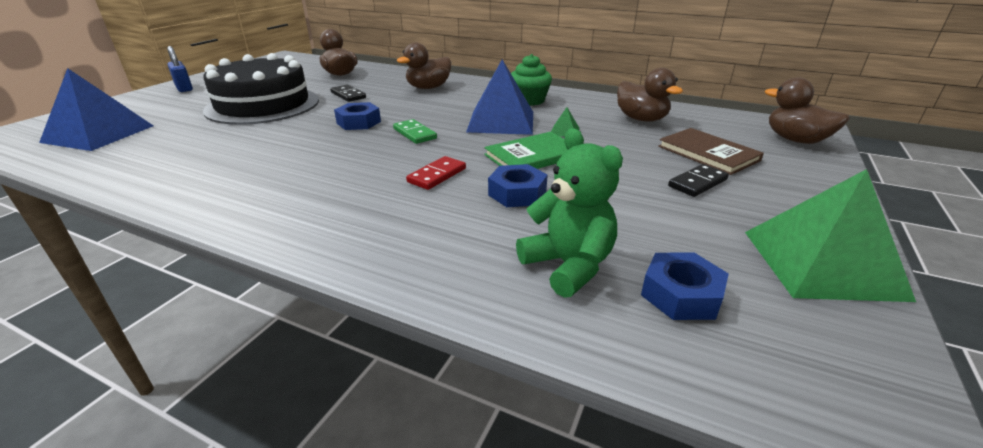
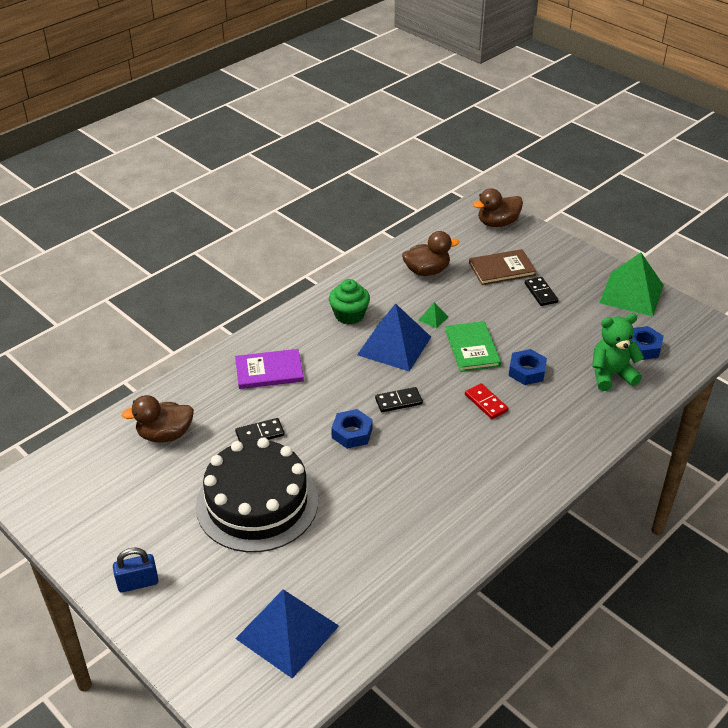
camera: 70 degrees left, 10 degrees up
(414, 134) = (398, 401): green domino -> black domino
(428, 88) = (269, 371): brown duck -> purple book

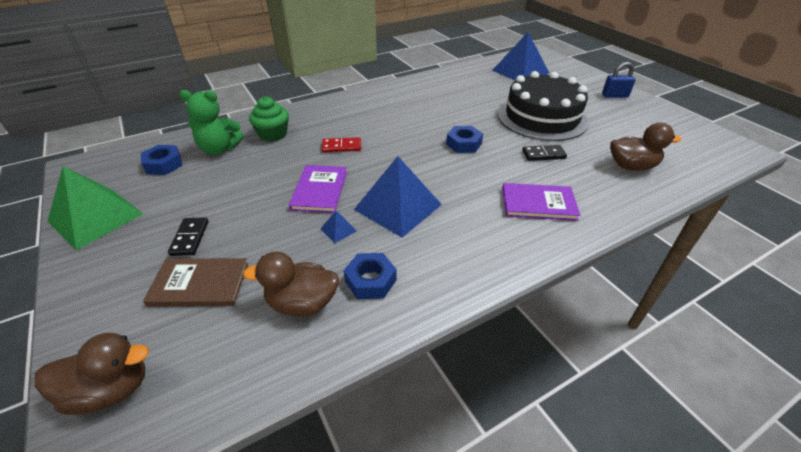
camera: 165 degrees left, 0 degrees up
(349, 315) = (436, 253): green cupcake -> green cupcake (273, 134)
(398, 401) = (416, 159): black domino -> none
(433, 318) = (338, 229): green pyramid -> blue pyramid
(472, 348) = (320, 190): green book -> purple book
(486, 403) = (341, 147): red domino -> red domino turned 75 degrees counterclockwise
(527, 371) = (287, 163): blue nut -> blue nut (370, 281)

